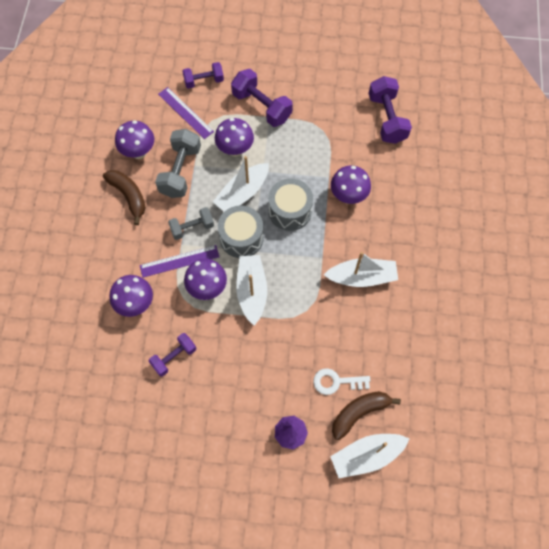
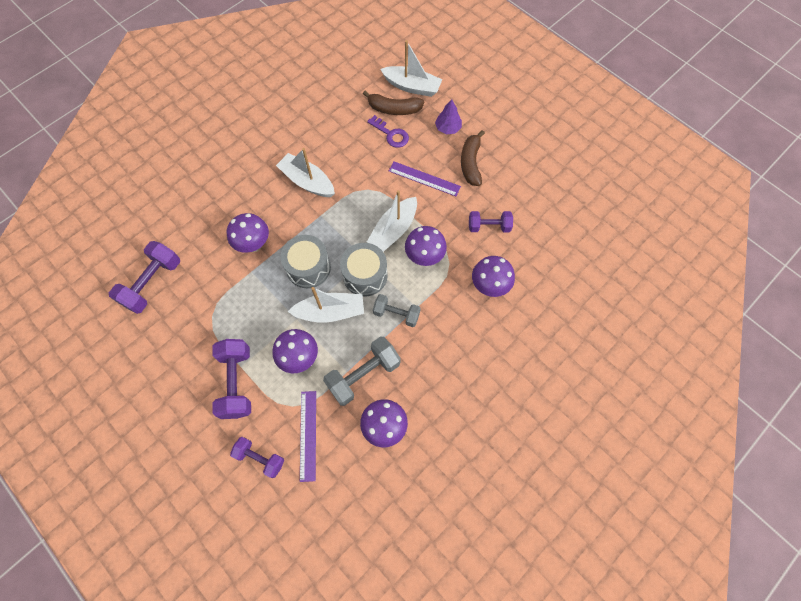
camera: 140 degrees left, 0 degrees up
(129, 196) = (427, 386): brown banana -> brown banana (470, 163)
(179, 261) = (429, 294): purple ruler -> purple ruler (424, 179)
(336, 382) = (391, 134): white key -> purple key

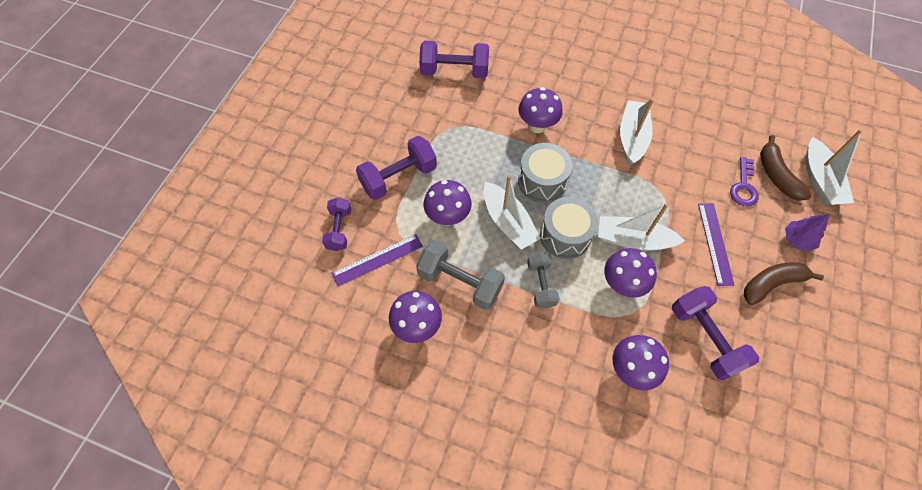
camera: 65 degrees right, 5 degrees down
(489, 226) = (705, 338): purple dumbbell -> purple dumbbell, size x1.57

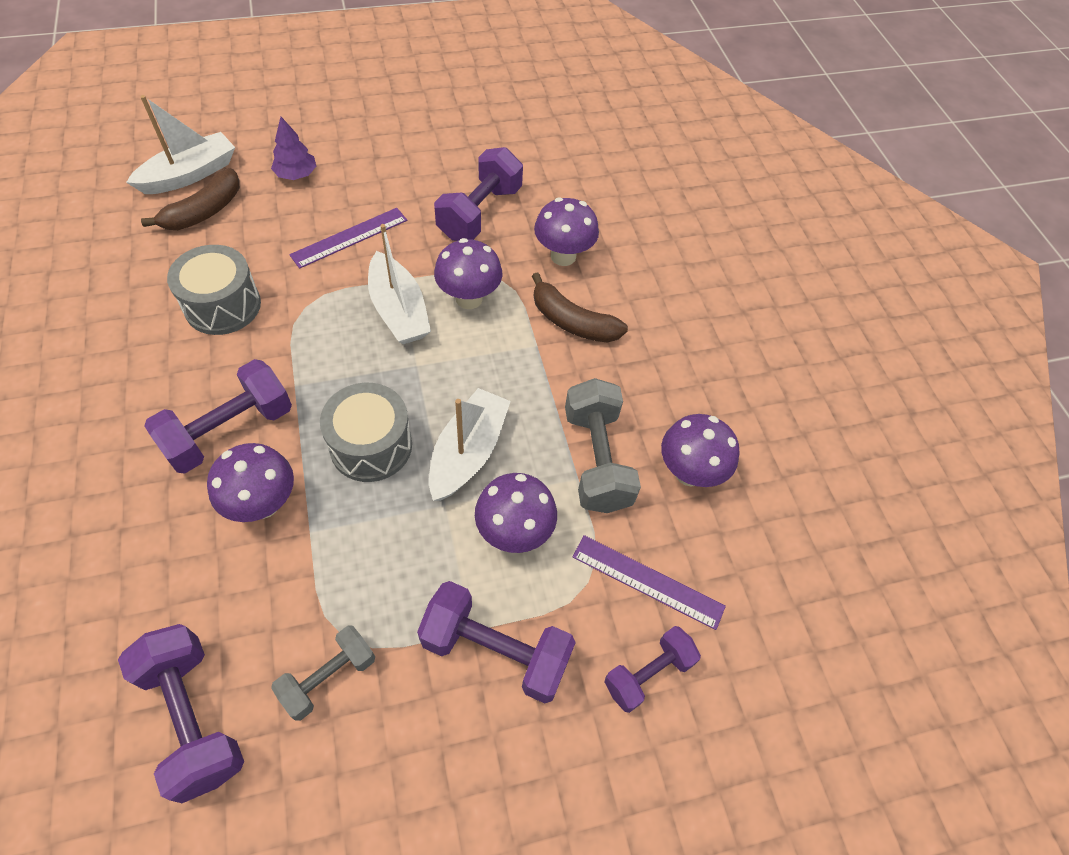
camera: 130 degrees left, 5 degrees down
(541, 285) = (531, 373): grey dumbbell -> grey dumbbell (328, 677)
(565, 235) = (442, 379): grey drum -> grey drum (223, 305)
(590, 128) = (229, 431): none -> purple dumbbell
(632, 137) = (219, 373): white boat -> none
(743, 186) = (242, 235): purple key -> none
(772, 284) = (372, 181): brown banana -> brown banana (572, 322)

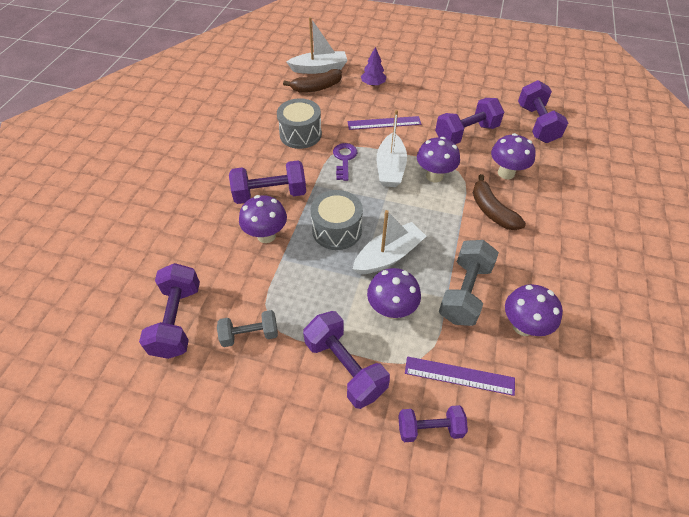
camera: 35 degrees right, 5 degrees down
(319, 322) = (344, 159): none -> purple key
(566, 164) = (536, 124): none -> purple dumbbell
(647, 581) = (459, 376): purple ruler -> purple ruler turned 45 degrees counterclockwise

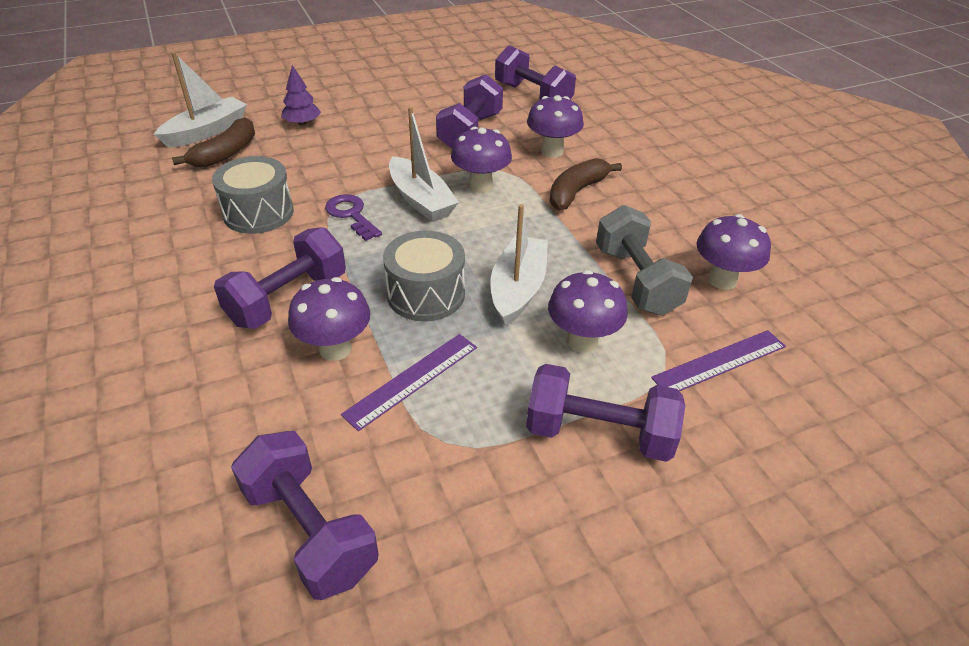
camera: 40 degrees left, 10 degrees down
(250, 335) = (441, 477): grey dumbbell -> none
(384, 123) = (361, 158): purple ruler -> purple ruler (412, 380)
(430, 428) = (751, 432): purple dumbbell -> none
(491, 210) = (576, 192): brown banana -> brown banana turned 105 degrees clockwise

